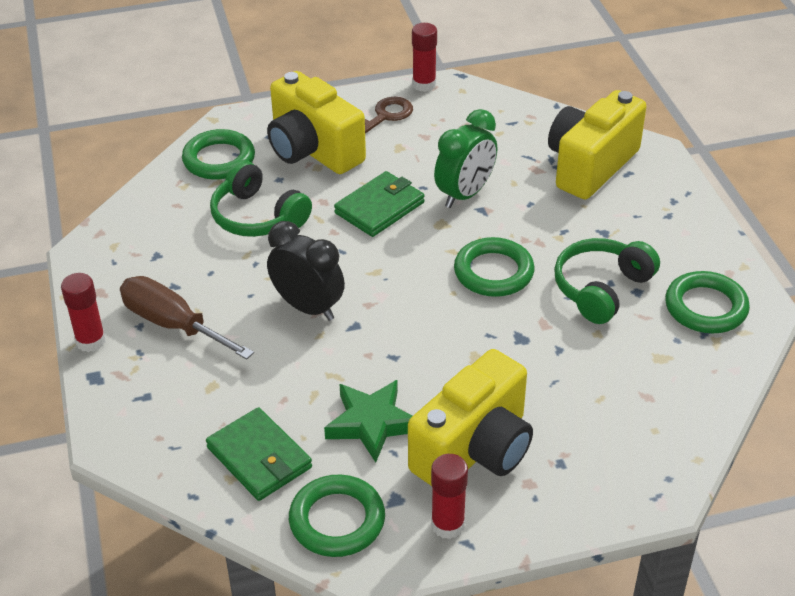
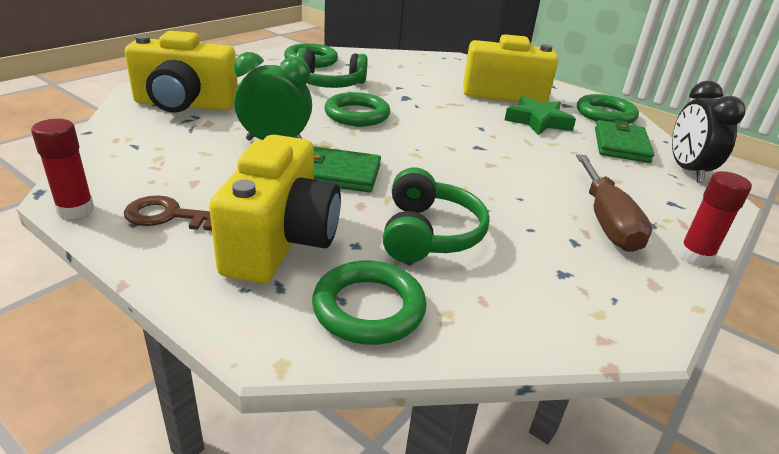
camera: 130 degrees left, 10 degrees down
(308, 307) = (491, 168): black clock -> black clock (687, 170)
(448, 525) = (554, 91): red glue stick -> none

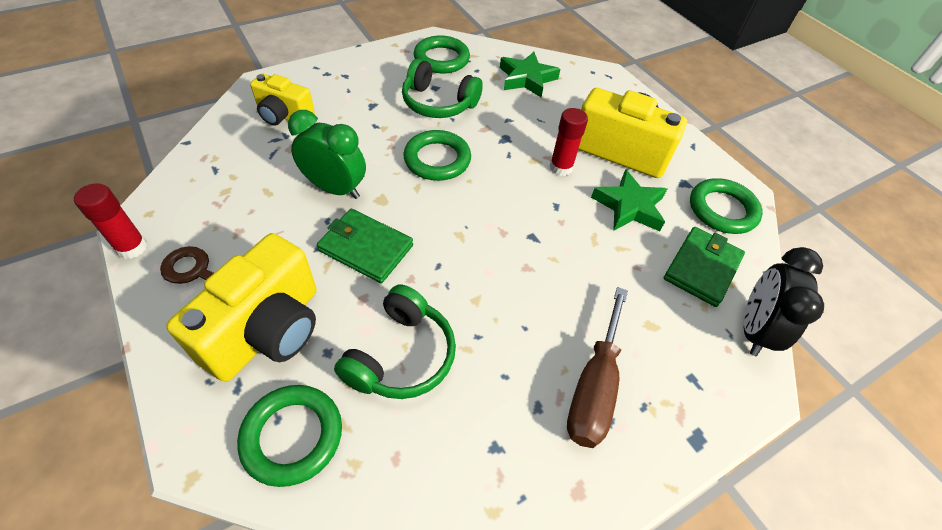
camera: 20 degrees right, 20 degrees up
(185, 105) = (284, 116): yellow camera -> yellow camera, size x0.61
(394, 65) = (526, 79): none -> green star
(695, 256) = (655, 467): red glue stick -> red glue stick (561, 167)

